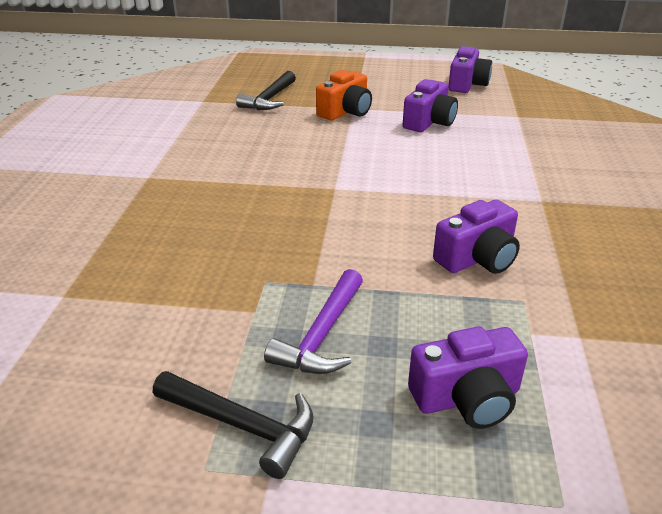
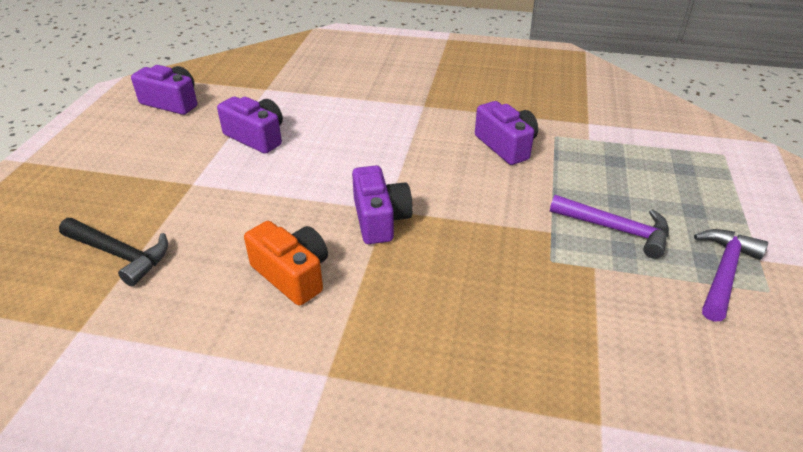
camera: 85 degrees left, 5 degrees up
(242, 426) = (724, 273): black hammer -> purple hammer
(345, 112) = (200, 190): orange camera -> orange camera (292, 274)
(467, 398) = (658, 172): purple camera -> purple camera (380, 219)

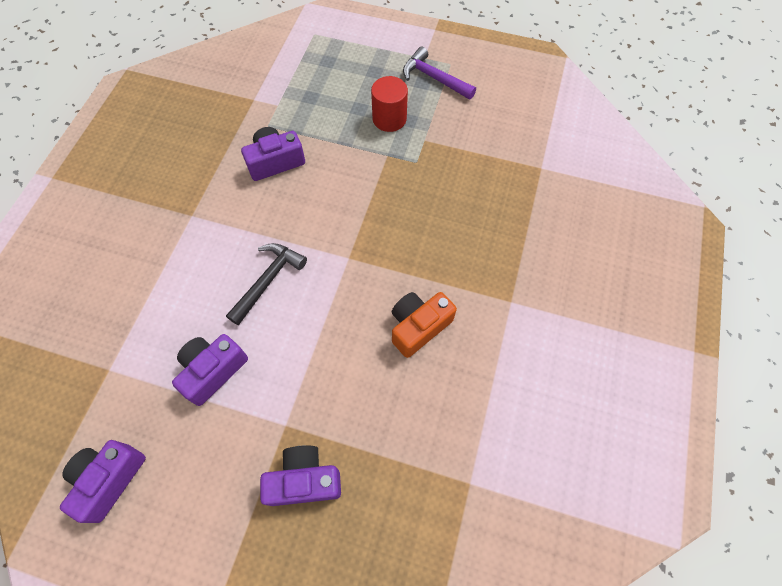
camera: 85 degrees left, 25 degrees up
(119, 254) = (383, 473): black hammer -> black hammer (268, 281)
(380, 219) = (360, 263): purple camera -> purple camera (304, 480)
(615, 229) = (389, 119): purple hammer -> red cylinder

